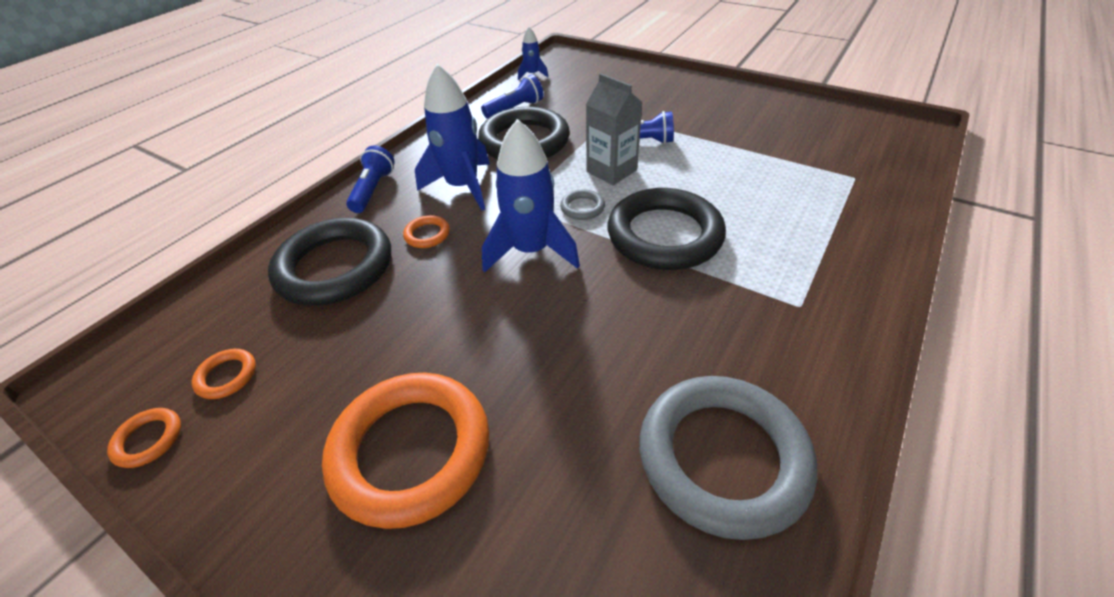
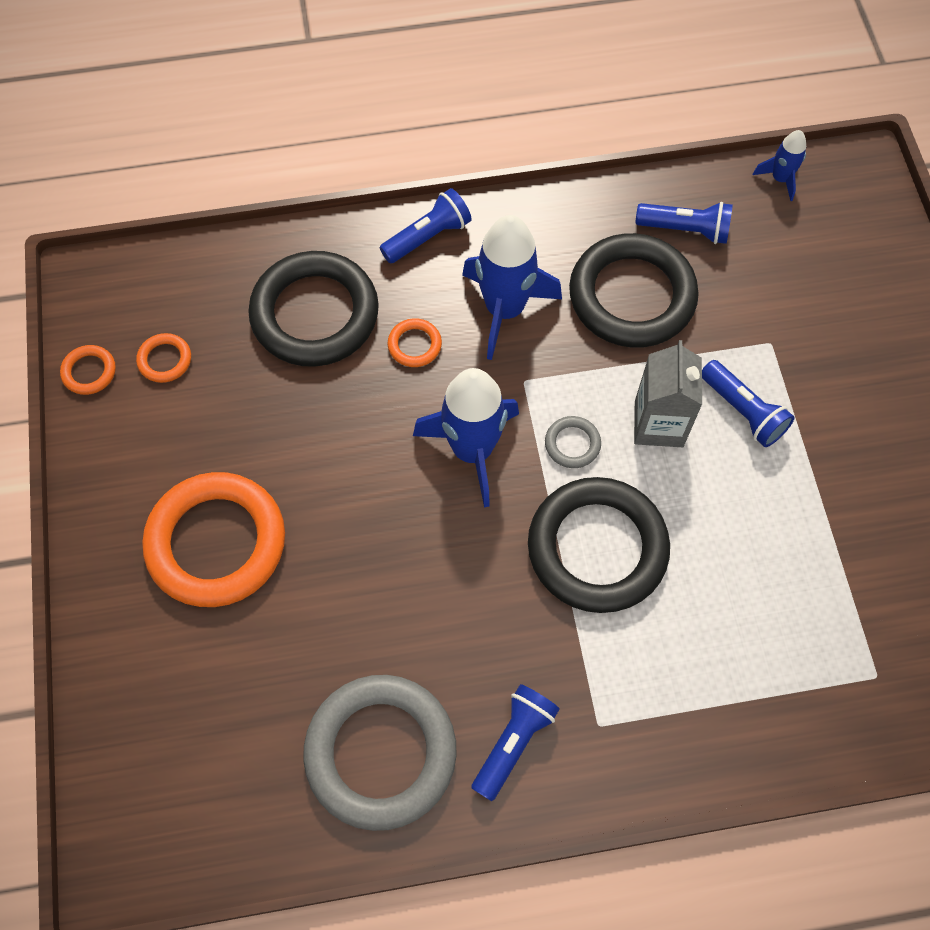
camera: 45 degrees right, 20 degrees up
(779, 360) = (513, 742): none -> blue flashlight

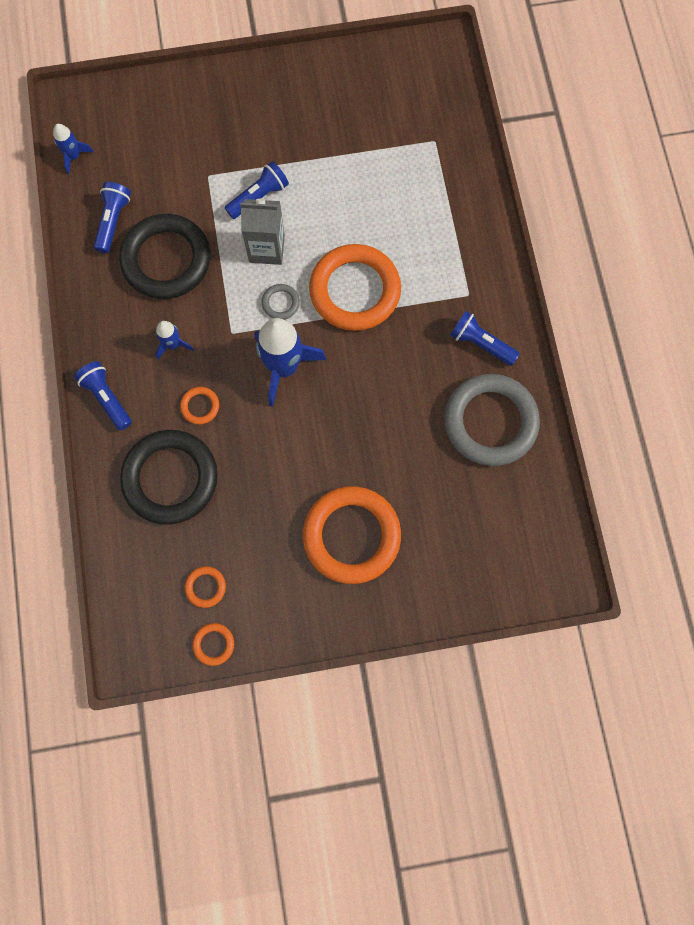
camera: 90 degrees left, 10 degrees up
(504, 309) = (173, 344): blue rocket -> blue rocket, size x0.50
(597, 548) = (355, 290): black ring -> orange ring

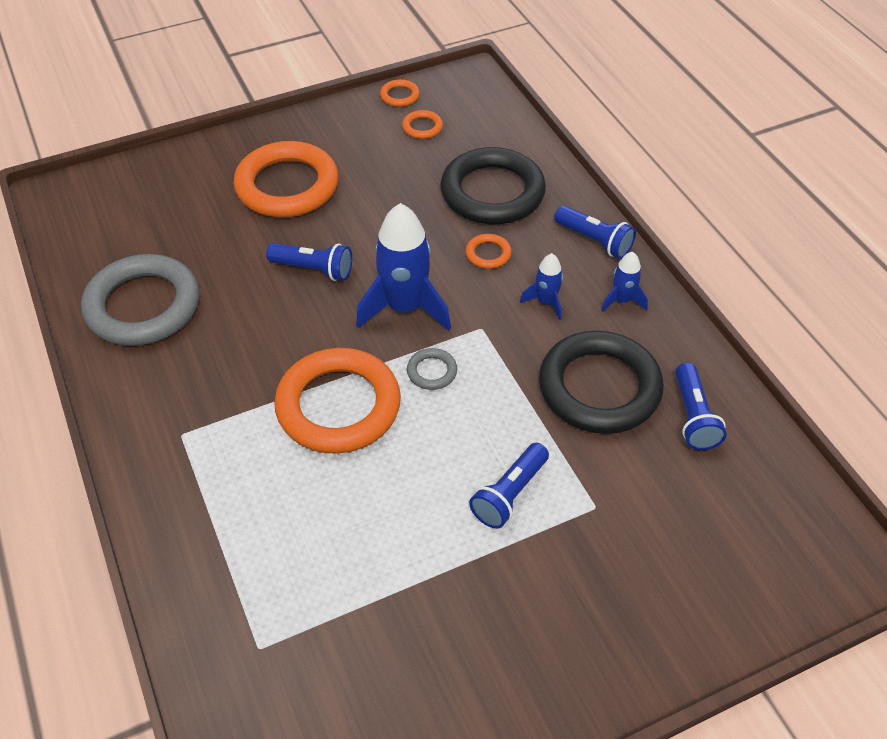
camera: 165 degrees right, 25 degrees down
(74, 156) = (799, 488): blue rocket -> blue rocket (622, 300)
(267, 249) = (473, 430): grey carton -> none
(480, 343) = (160, 382): blue flashlight -> blue flashlight (313, 269)

